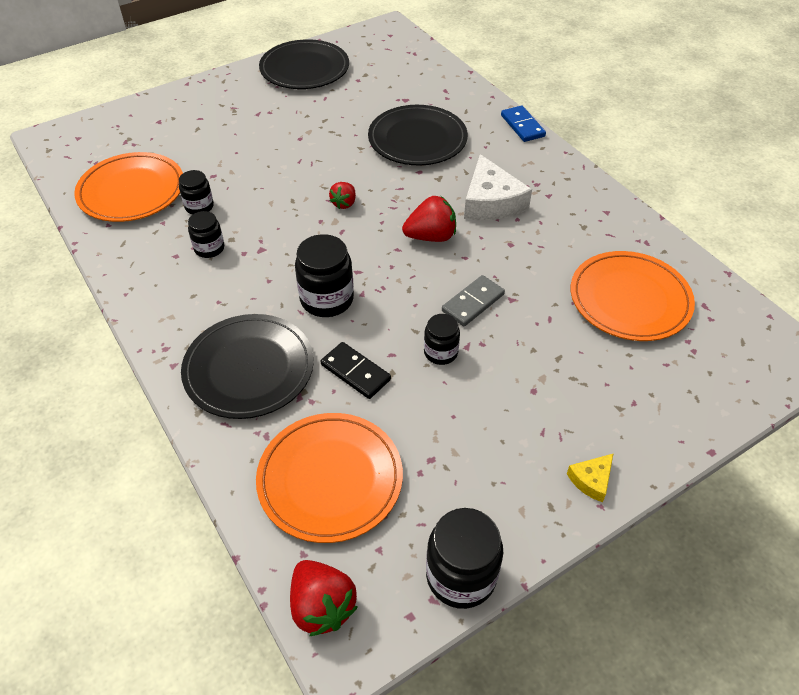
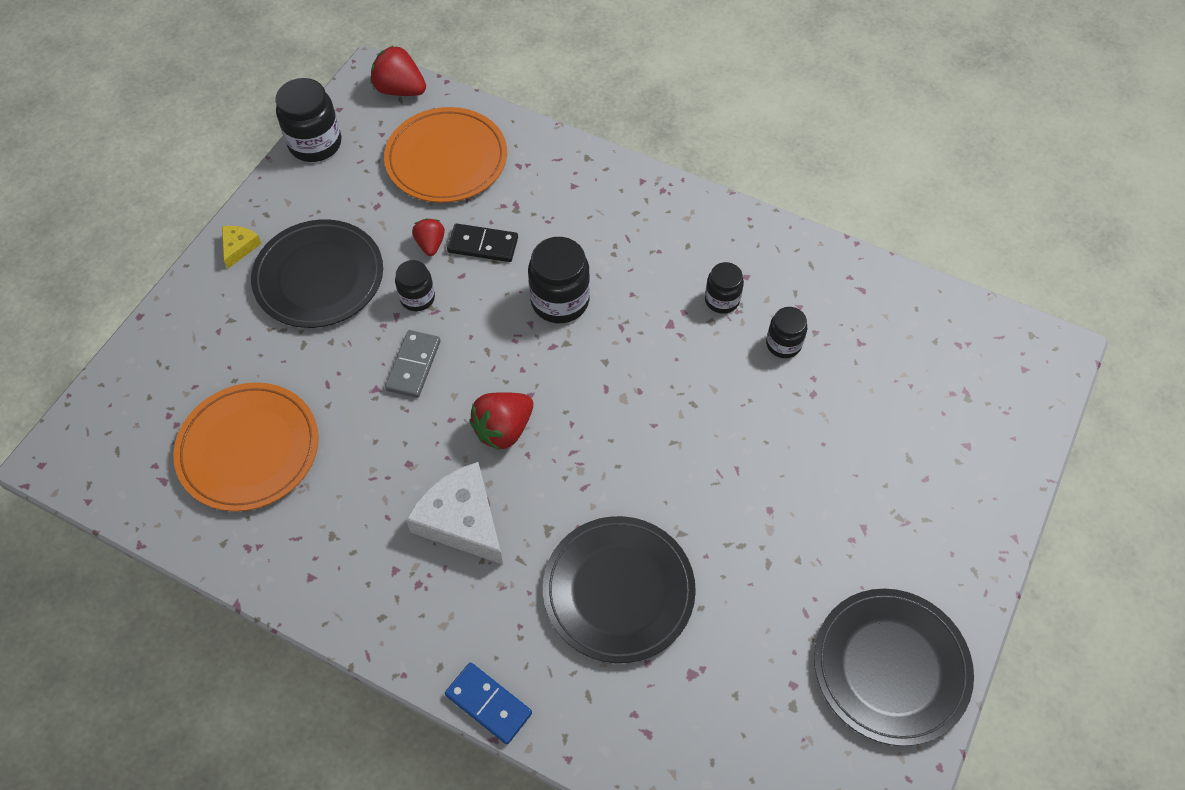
camera: 150 degrees right, 10 degrees up
(131, 191) = (875, 327): orange plate -> none
(249, 369) = (576, 206): black plate -> black plate (319, 277)
(344, 203) = (632, 429): red strawberry -> red strawberry (430, 244)

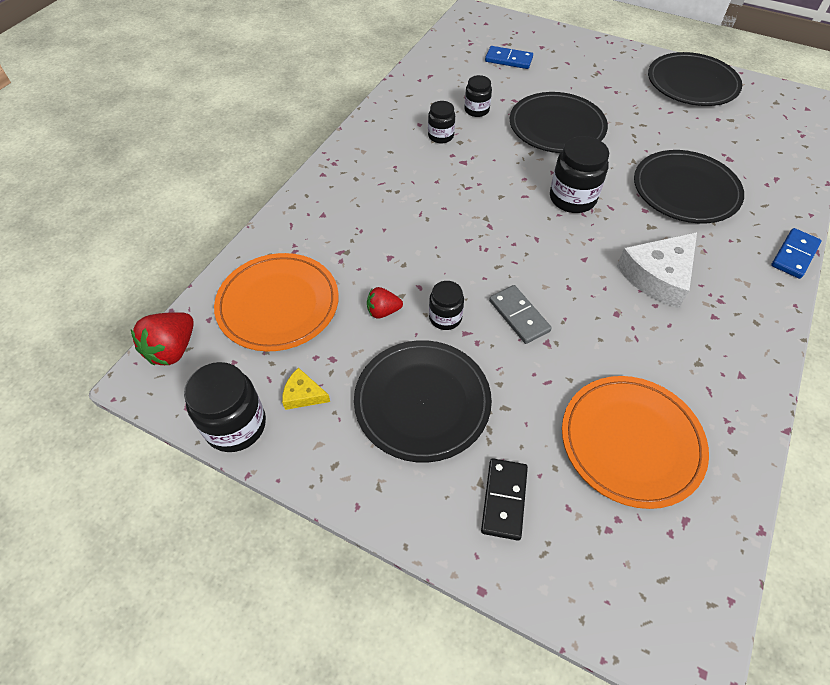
camera: 90 degrees left, 5 degrees down
(239, 247) = (381, 488): yellow cheese -> yellow cheese (303, 394)
(414, 366) = (519, 316): grey domino -> grey domino turned 45 degrees clockwise
(483, 245) = (385, 273): black domino -> black domino (504, 499)
(503, 429) = (572, 253): red strawberry -> none
(560, 301) = (445, 222): black jar -> black jar (572, 198)
(753, 442) = (557, 127): none -> black plate
(919, 394) = (508, 60): none -> blue domino

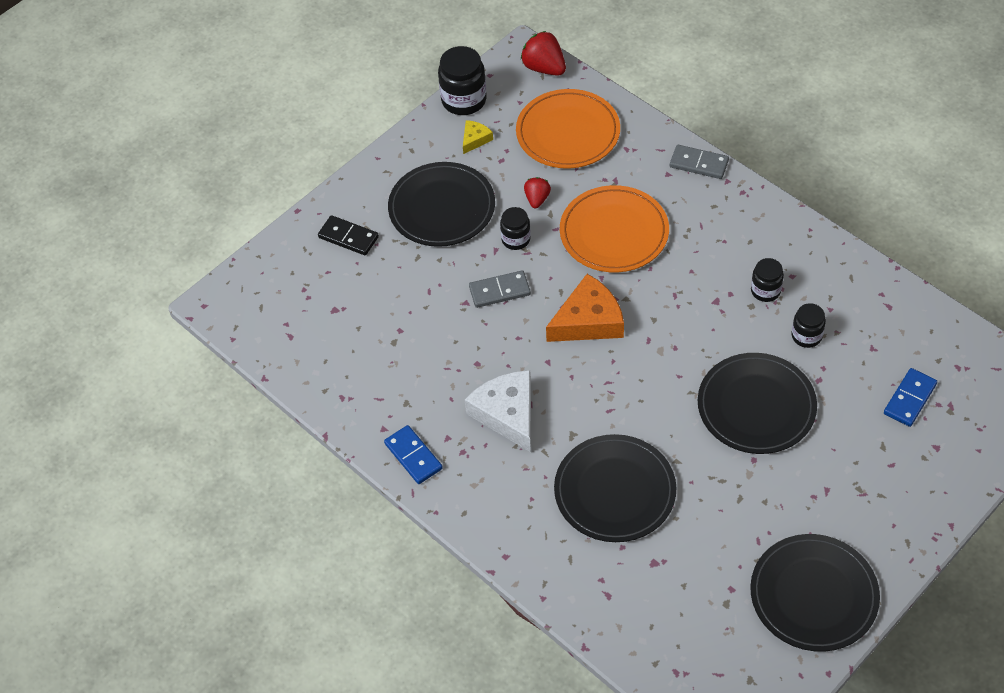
camera: 110 degrees right, 0 degrees up
(305, 195) = (699, 164): none -> grey domino
(523, 239) = (588, 320): none -> orange cheese
(572, 198) = (632, 380): black jar -> none
(631, 442) = (358, 327): orange plate -> orange plate (614, 232)
(794, 255) = (494, 546): blue domino -> blue domino (413, 456)

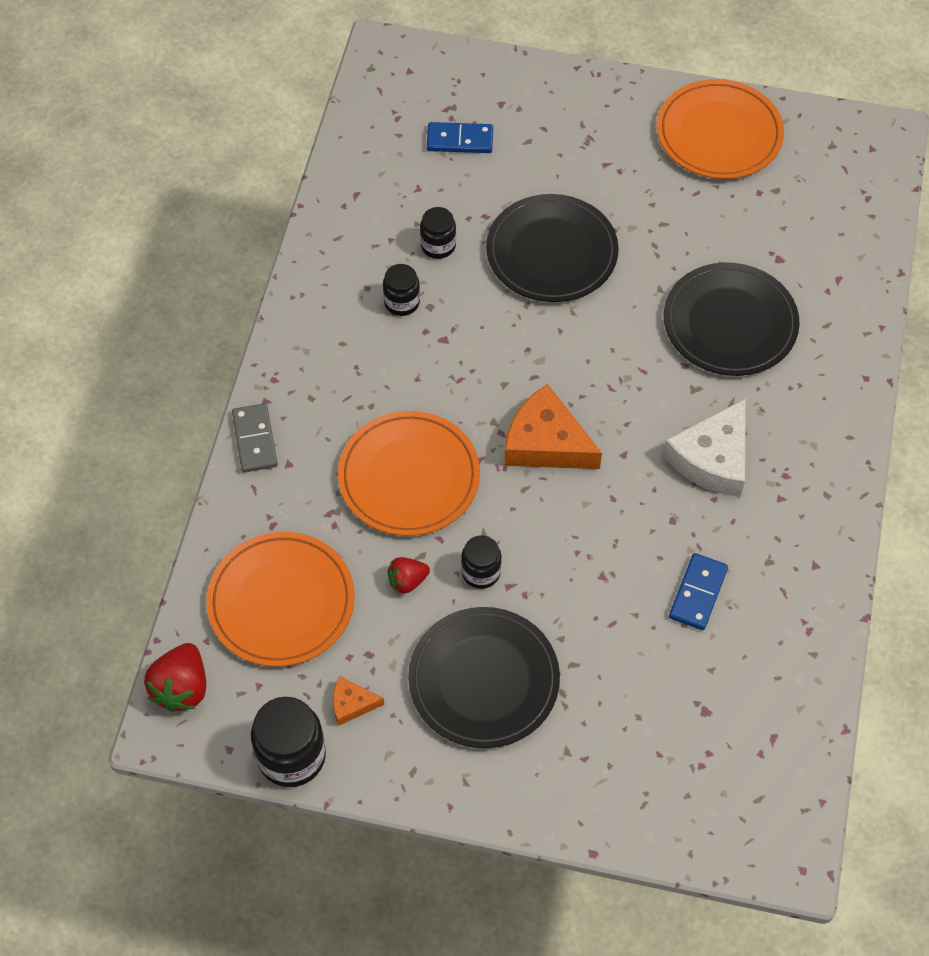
camera: 125 degrees left, 5 degrees up
(348, 237) = (594, 762): black domino -> none
(413, 456) = (824, 517): blue domino -> blue domino (697, 593)
(475, 139) = (352, 704): yellow cheese -> orange cheese
(499, 291) = (564, 550): grey domino -> none
(813, 595) = (719, 134): black plate -> orange plate

